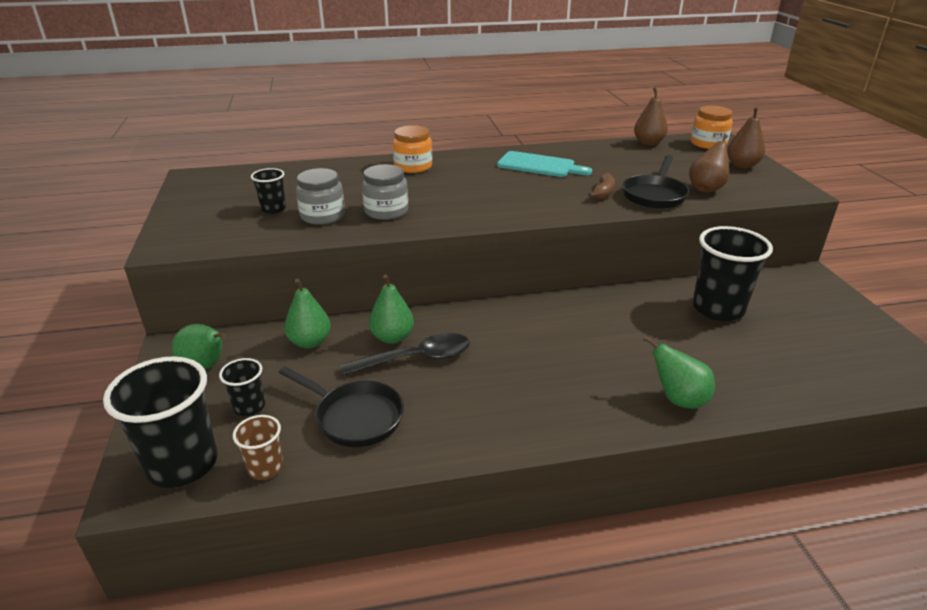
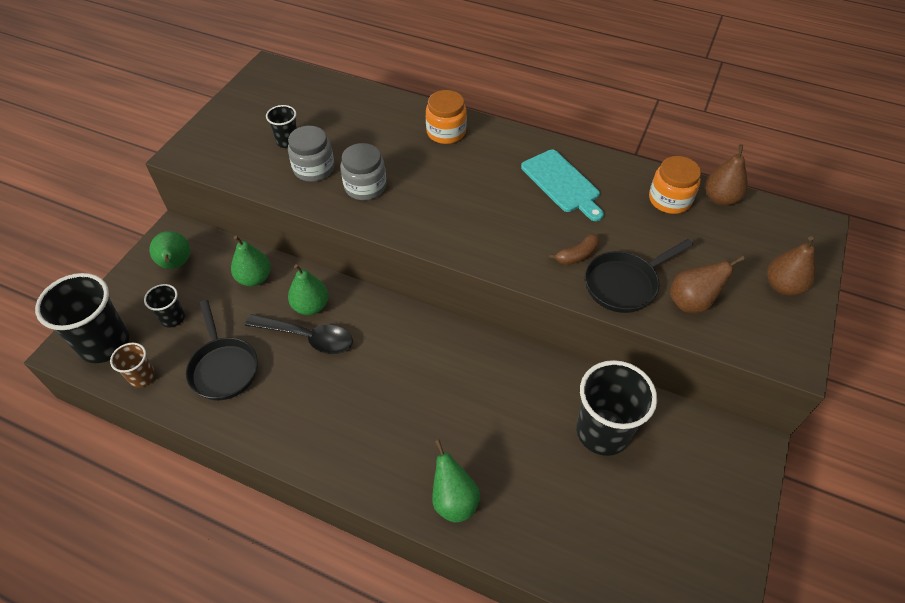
camera: 35 degrees right, 20 degrees up
(708, 144) = (791, 231): orange jar -> orange jar (669, 200)

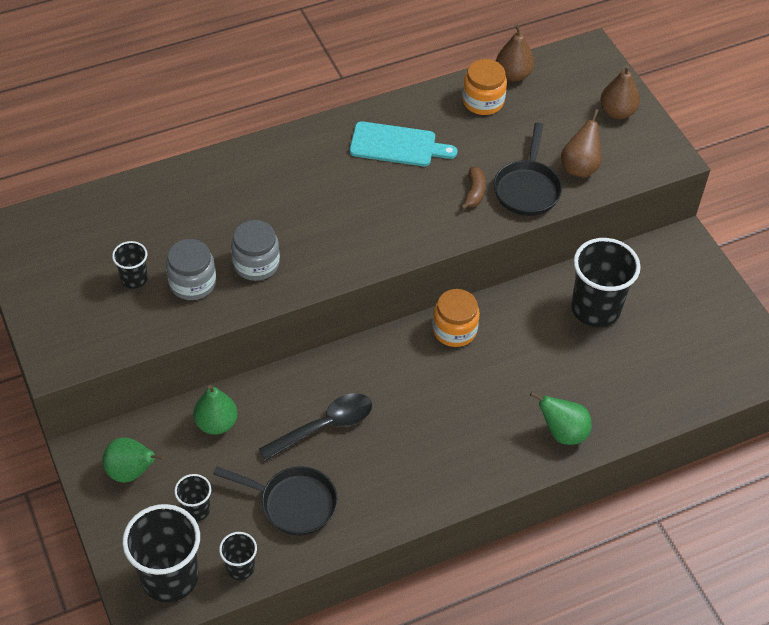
camera: 50 degrees left, 0 degrees up
(142, 377) = (240, 567): brown cup -> black cup
(311, 306) = (293, 403): green pear -> none
(446, 132) = (255, 169): orange jar -> orange jar (454, 330)

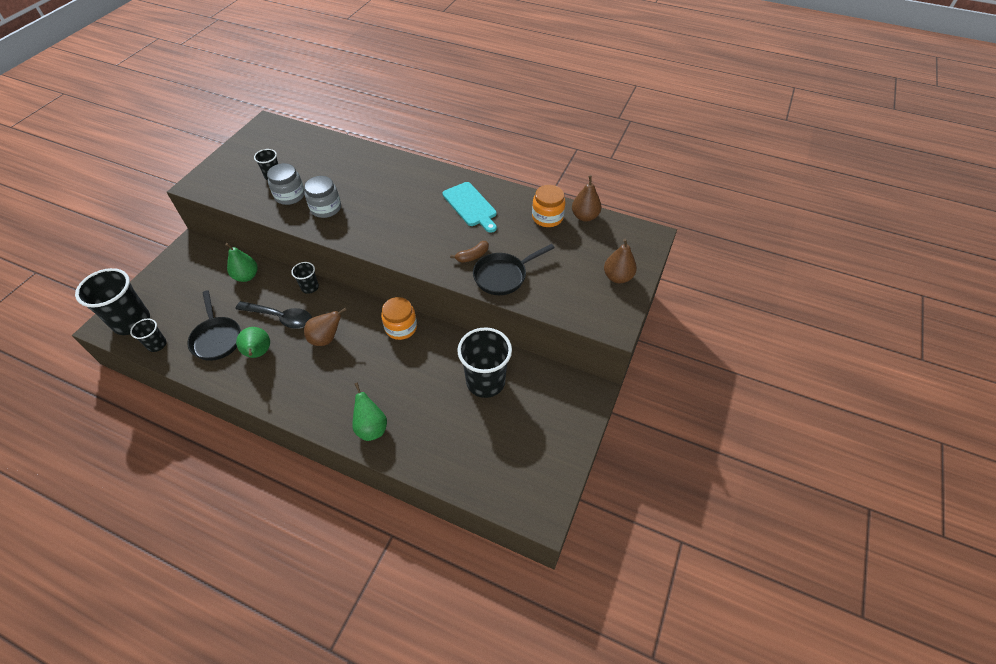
camera: 50 degrees right, 0 degrees up
(131, 472) = (190, 266): green pear -> green pear (258, 353)
(196, 510) = (183, 304): black cup -> black cup (310, 287)
(579, 167) = (549, 288): brown pear -> brown pear (326, 338)

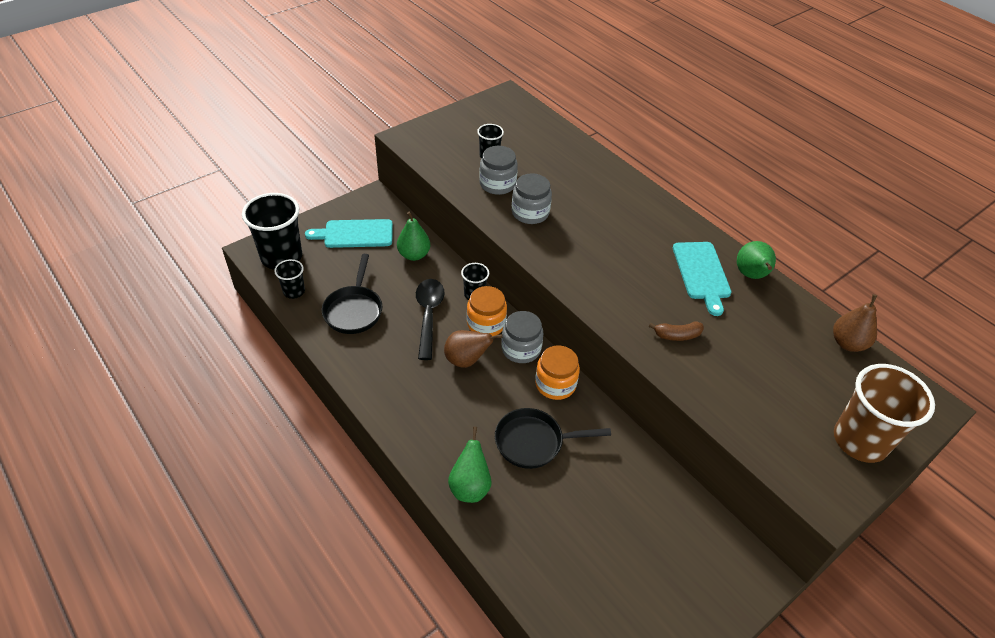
camera: 25 degrees right, 5 degrees down
(188, 279) = (355, 234): none -> turquoise cutting board
(258, 353) = (388, 345): green pear -> green pear (751, 275)
(280, 317) = (428, 315): black spoon -> black spoon turned 135 degrees counterclockwise
(364, 313) = (521, 349): none -> grey jar
(485, 382) = (628, 496): black cup -> none
(503, 276) = (705, 375): black pan -> black pan (533, 442)
(547, 217) = (795, 325): orange jar -> orange jar (486, 324)
(617, 277) = (860, 440): brown pear -> brown cup

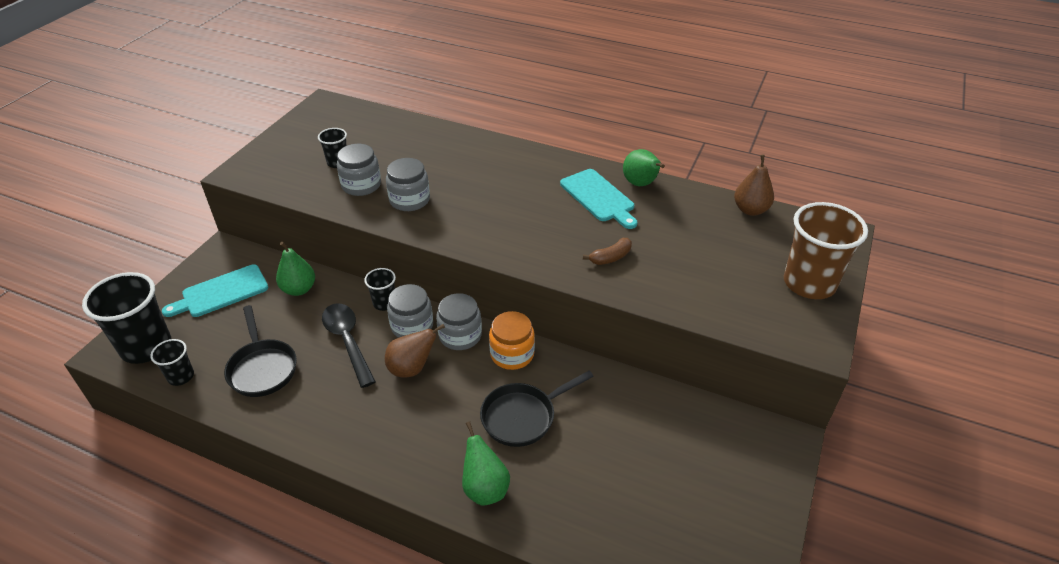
camera: 25 degrees left, 5 degrees down
(486, 324) = (412, 326): orange jar -> grey jar

